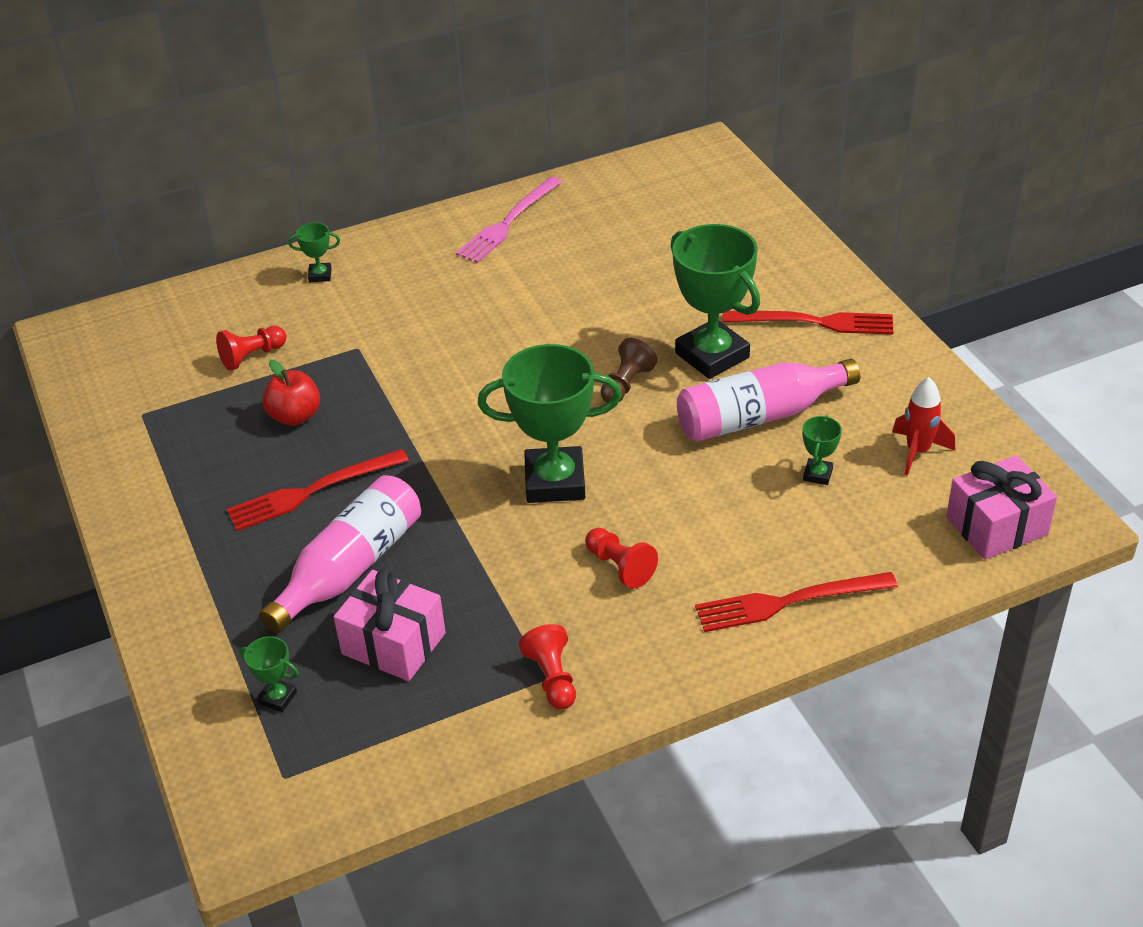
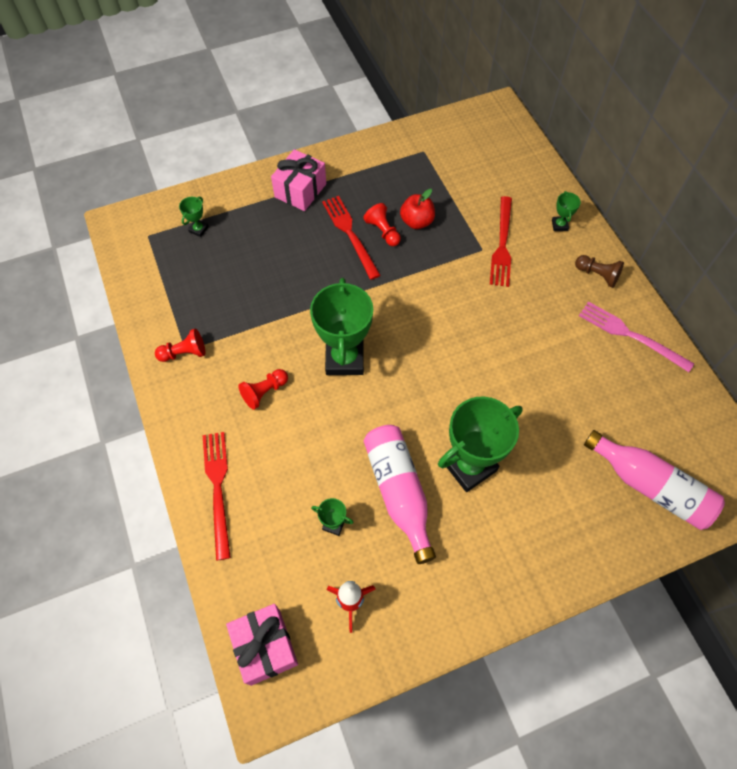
camera: 90 degrees right, 20 degrees up
(252, 356) = (474, 196): red pawn -> red pawn (383, 231)
(350, 568) = (285, 255): pink bottle -> pink bottle (650, 486)
(393, 643) = (225, 277): pink gift -> pink gift (300, 190)
(626, 384) = (438, 406): brown pawn -> brown pawn (597, 275)
(814, 322) = (509, 547): red fork -> red fork (502, 244)

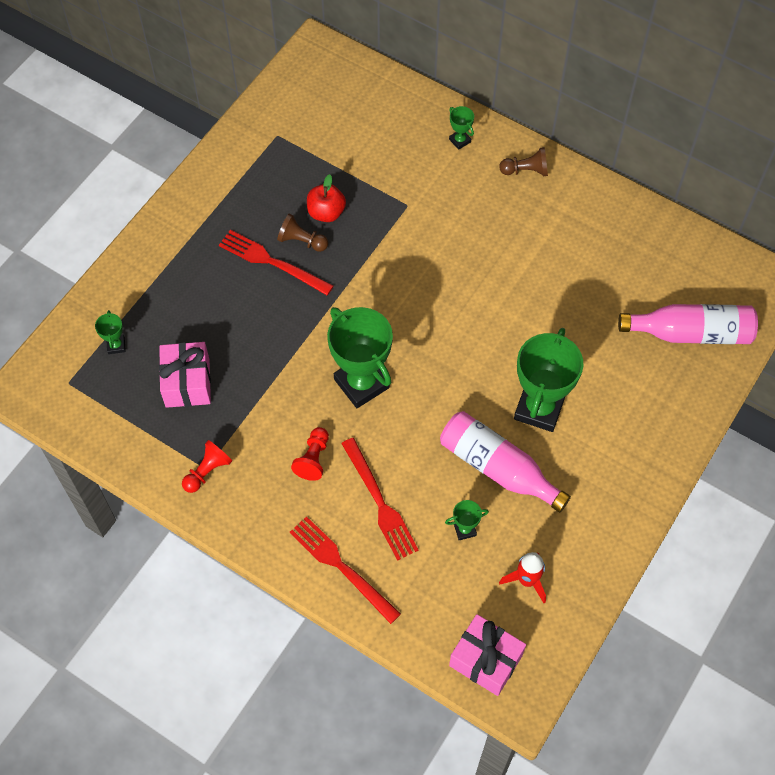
camera: 35 degrees left, 0 degrees up
(300, 190) = (187, 246): pink gift -> pink gift (187, 383)
(383, 231) = (302, 241): red pawn -> brown pawn
(502, 244) = (421, 189): red fork -> red fork (379, 502)
(631, 335) = (591, 211): pink fork -> none

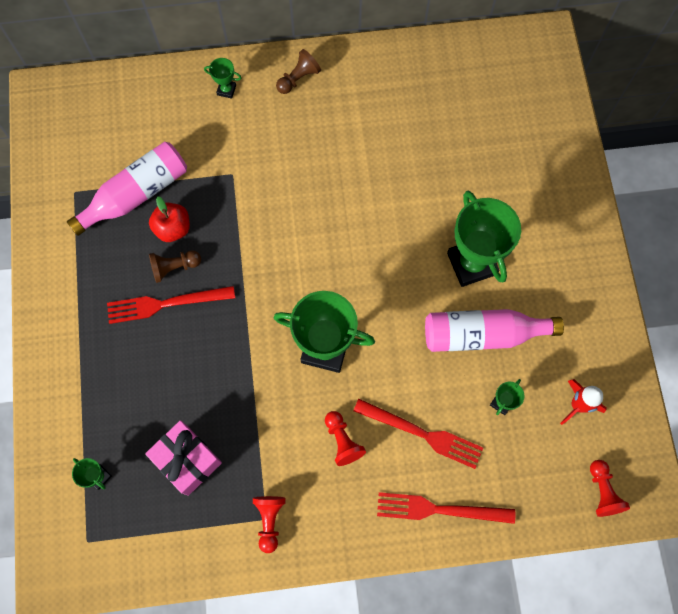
camera: 40 degrees left, 10 degrees up
(485, 660) = (602, 491): pink gift -> red pawn
(691, 333) = (525, 120): pink bottle -> pink bottle (136, 194)

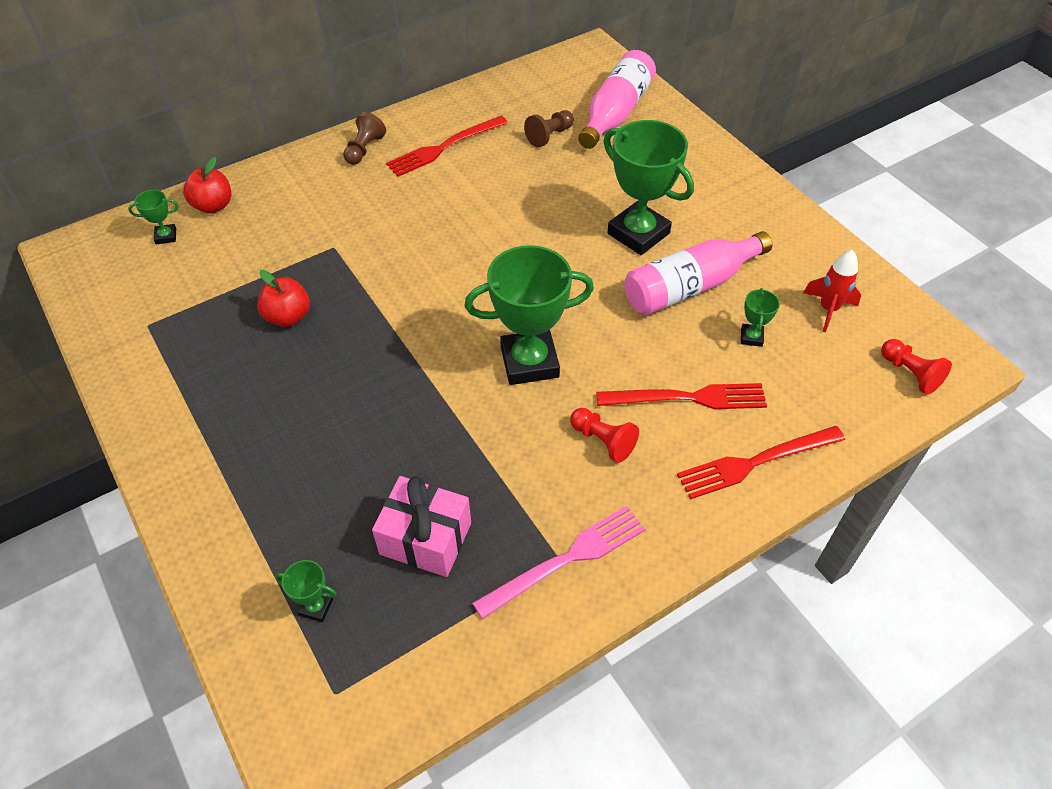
camera: 25 degrees left, 20 degrees down
(136, 194) = (227, 301): pink bottle -> pink bottle (616, 113)
(160, 92) = (213, 206): none -> red apple
(166, 303) = (315, 389): red fork -> red fork (444, 147)
(174, 267) = (308, 352): brown pawn -> brown pawn (549, 136)
(226, 90) = (289, 182): green trophy -> green trophy (166, 236)
(269, 520) = (566, 560): red pawn -> pink fork

